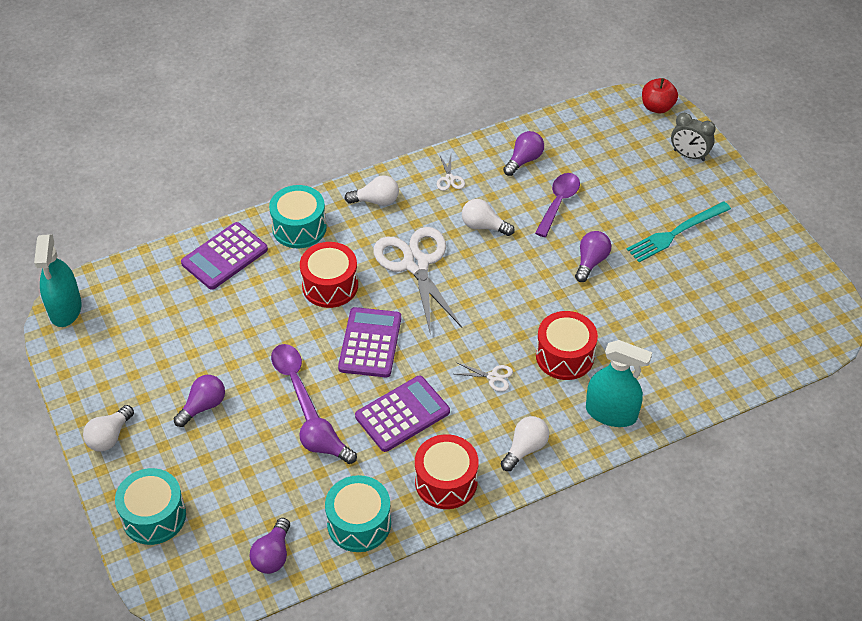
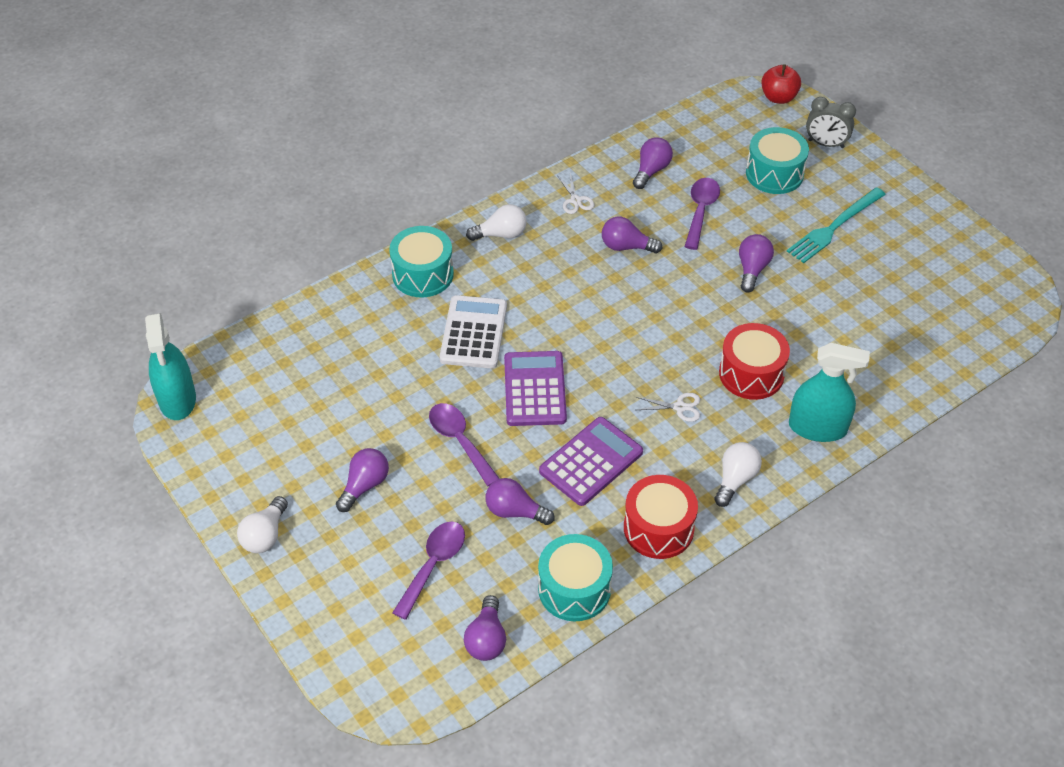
camera: 10 degrees left, 0 degrees up
(154, 516) = (339, 617): turquoise drum -> turquoise drum (774, 173)
(224, 256) = (346, 317): purple calculator -> none
(244, 484) = (433, 565): none -> purple spoon
(330, 285) = (473, 333): red drum -> white calculator
(416, 264) = (563, 297): white scissors -> none
(483, 226) = (626, 246): white light bulb -> purple light bulb

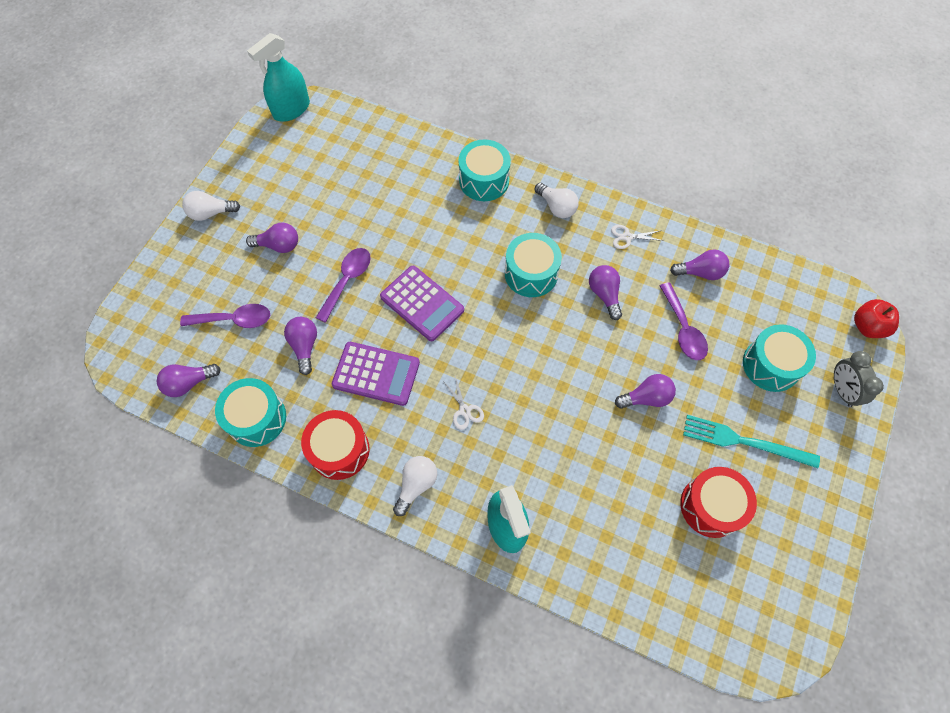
camera: 60 degrees right, 15 degrees up
(473, 333) = (450, 239): white calculator -> none
(535, 389) = (422, 303): purple calculator -> purple calculator turned 75 degrees clockwise
(563, 289) = (531, 273): none -> turquoise drum
(575, 200) = (627, 237): white scissors -> white scissors turned 45 degrees clockwise
(700, 211) = (683, 329): purple spoon -> purple spoon turned 90 degrees clockwise
(735, 479) = (416, 485): white light bulb -> white light bulb turned 60 degrees counterclockwise
(751, 374) = (532, 448): red drum -> red drum (711, 506)

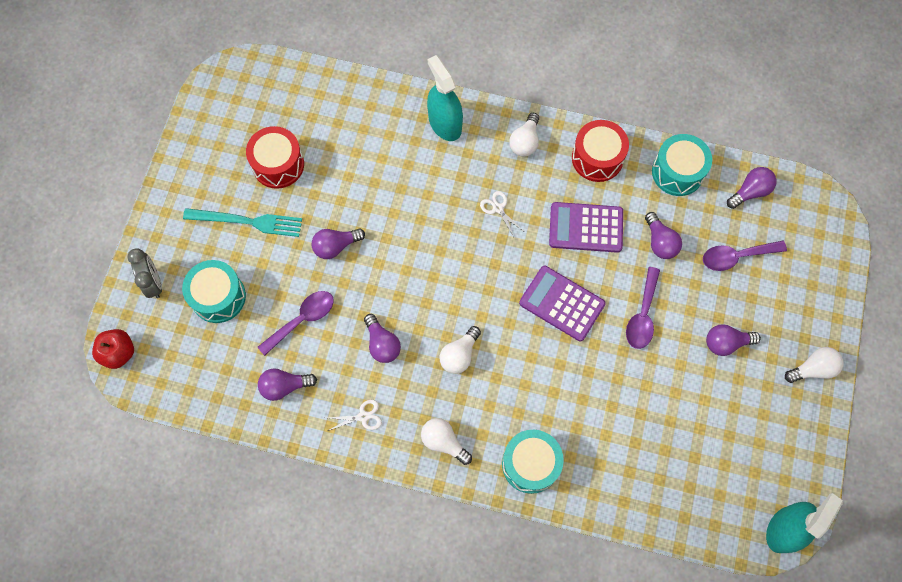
camera: 170 degrees right, 5 degrees up
(531, 273) = (459, 355): turquoise drum -> white light bulb
(683, 329) = (302, 320): purple spoon -> purple spoon turned 75 degrees clockwise

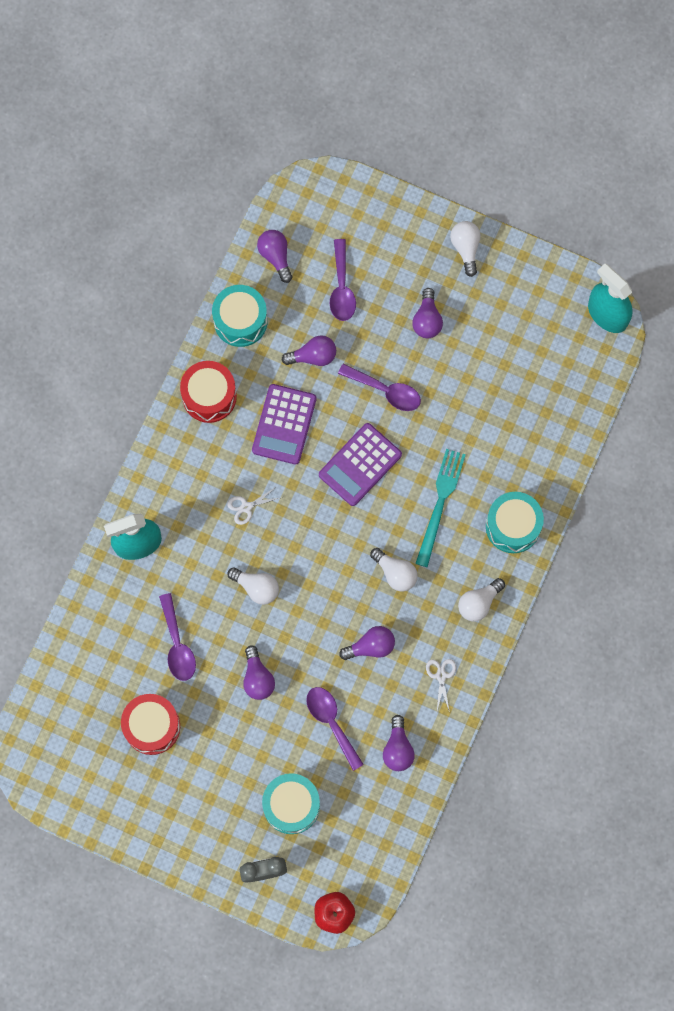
camera: 80 degrees left, 5 degrees up
(247, 221) = (212, 766): turquoise fork -> turquoise fork (440, 503)
(357, 172) = (177, 644): none -> purple spoon
(525, 142) = (176, 465): white light bulb -> white light bulb (256, 588)

